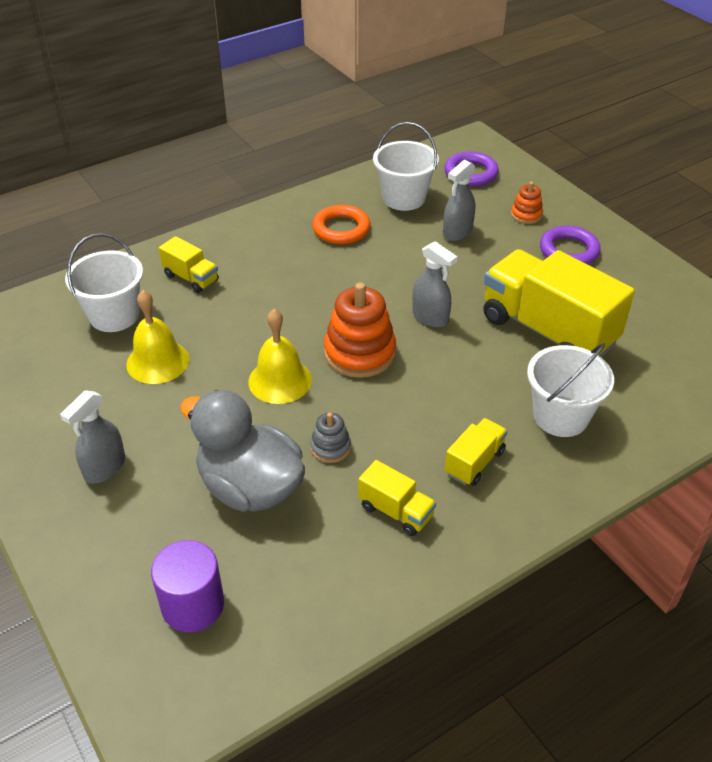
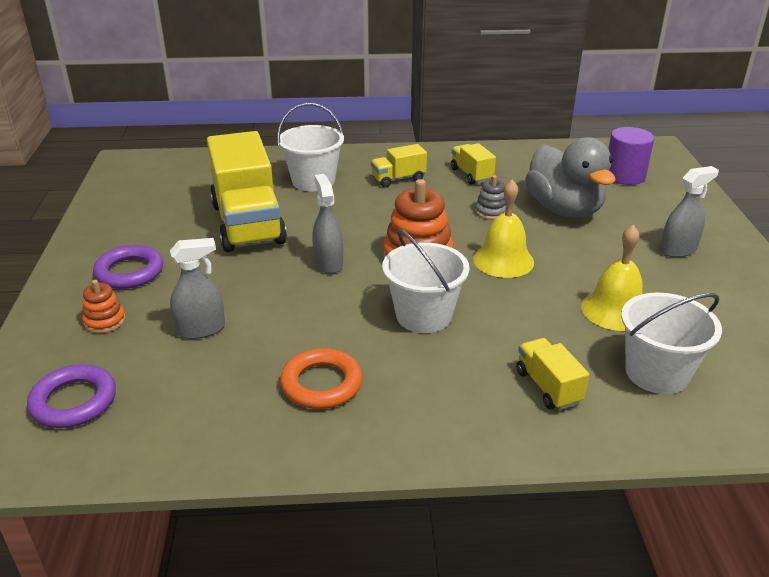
camera: 150 degrees left, 10 degrees down
(404, 198) = (201, 398): white bucket -> white bucket (423, 315)

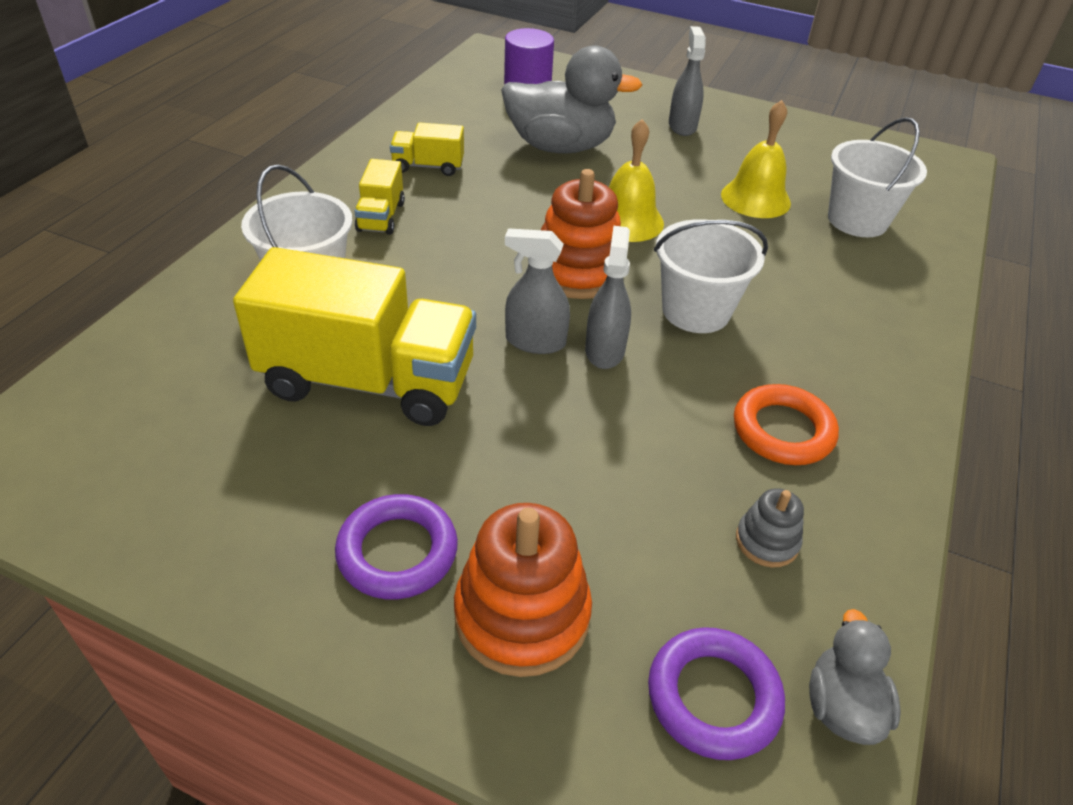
camera: 65 degrees left, 10 degrees up
(84, 456) = (842, 706): none -> grey duck
(105, 321) = (522, 615): orange stacking toy -> orange stacking toy, size x1.96
(201, 329) = (612, 506): grey spray bottle -> grey spray bottle (604, 350)
(491, 212) = (523, 188): grey stacking toy -> grey stacking toy (767, 541)
(548, 387) = (852, 283): yellow truck -> none

